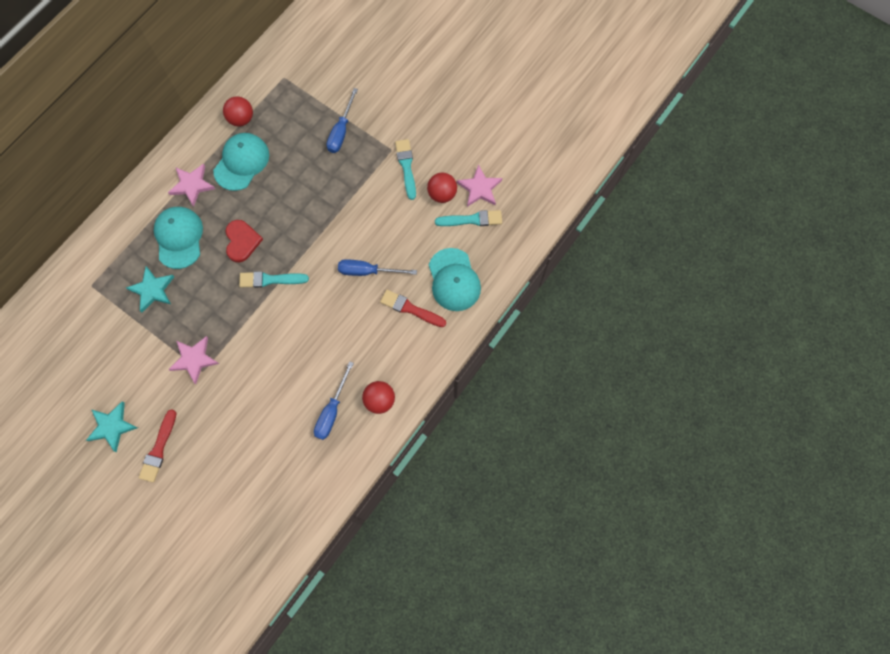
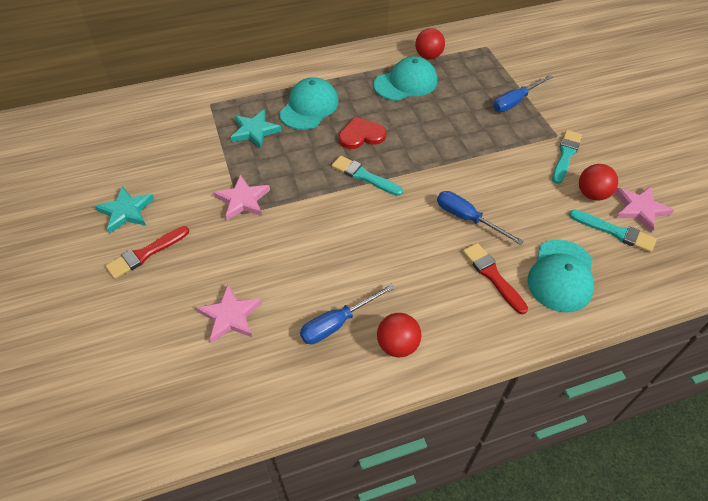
camera: 35 degrees right, 20 degrees down
(192, 185) = (351, 79): pink star -> pink star (230, 316)
(242, 241) = (361, 135): red heart -> red heart turned 135 degrees counterclockwise

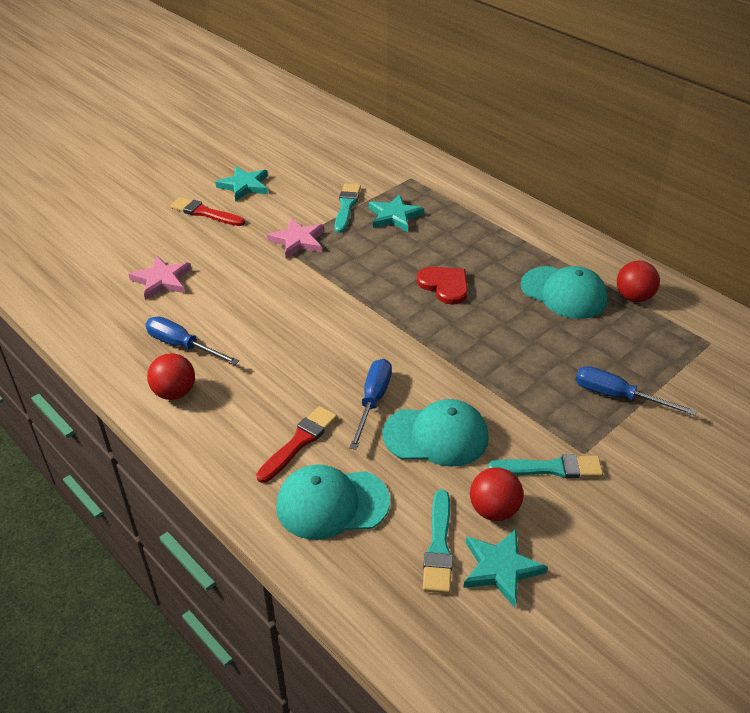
camera: 65 degrees right, 10 degrees down
(309, 107) = (459, 237): turquoise cap -> turquoise cap (436, 436)
(364, 176) = (384, 306): turquoise brush -> turquoise brush (346, 206)
(640, 209) = (501, 568): pink star -> turquoise star

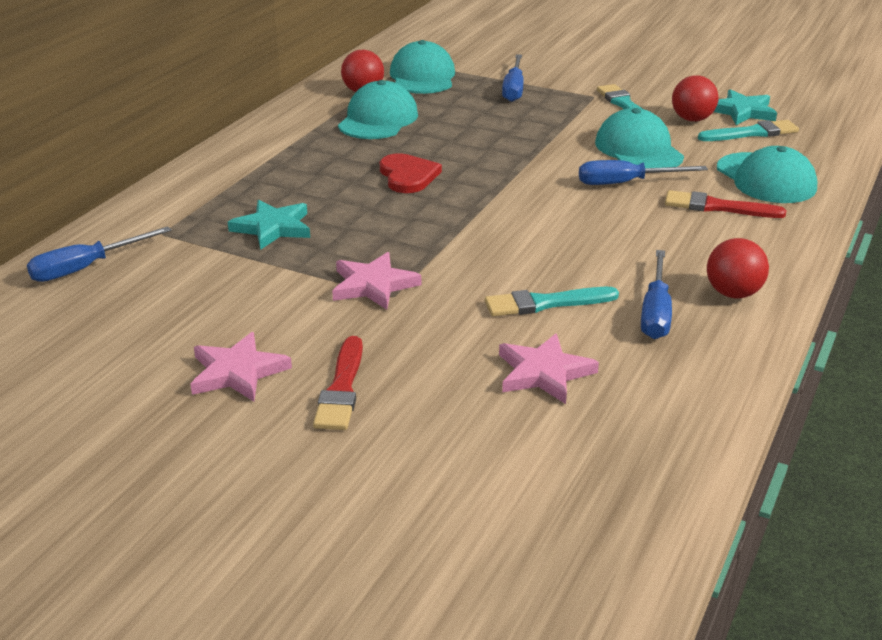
camera: 110 degrees left, 10 degrees down
(244, 186) = (237, 372): turquoise star -> pink star
(346, 206) = (263, 266): turquoise brush -> turquoise brush (545, 303)
(382, 152) = (86, 268): none -> blue screwdriver
(445, 286) = (408, 176): red heart -> red heart turned 135 degrees clockwise
(666, 341) = (422, 77): none -> turquoise cap

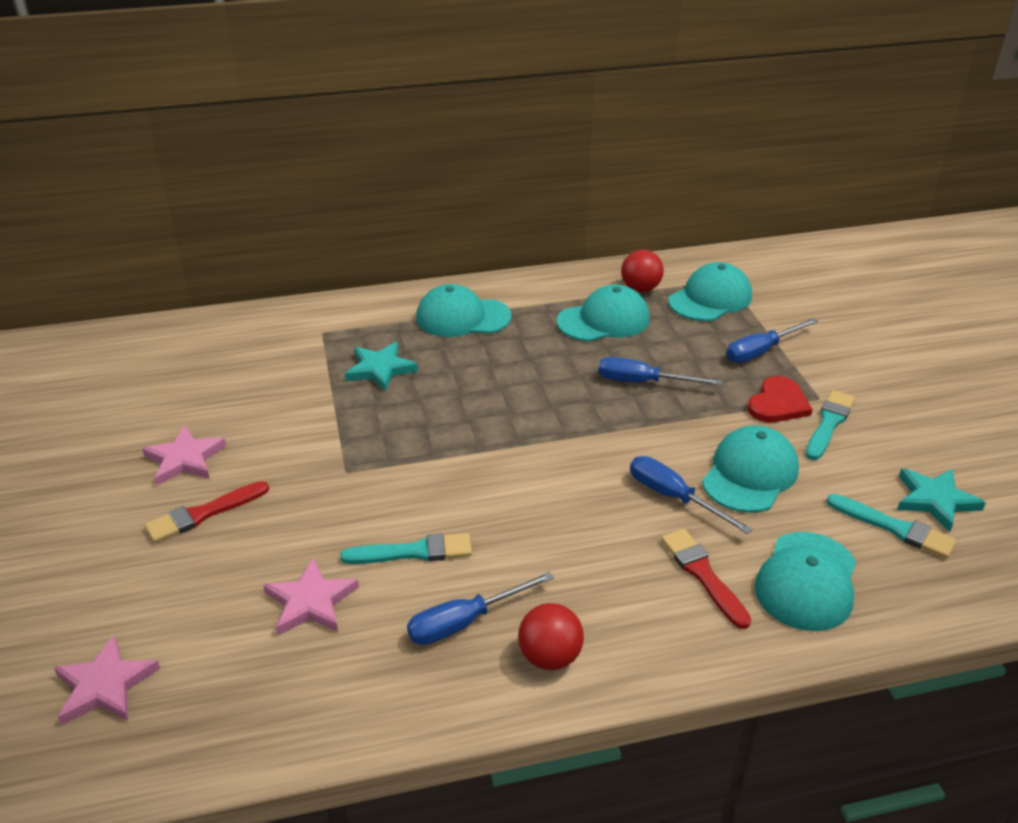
camera: 50 degrees right, 5 degrees up
(86, 268) = (249, 332): blue screwdriver -> blue screwdriver (642, 382)
(266, 166) = (462, 317): none -> turquoise cap
(373, 285) = (350, 454): pink star -> pink star (104, 685)
(408, 176) = (531, 382): red heart -> red heart (778, 403)
(545, 303) = (414, 552): turquoise brush -> turquoise brush turned 135 degrees clockwise
(692, 119) = (864, 476): red ball -> none

